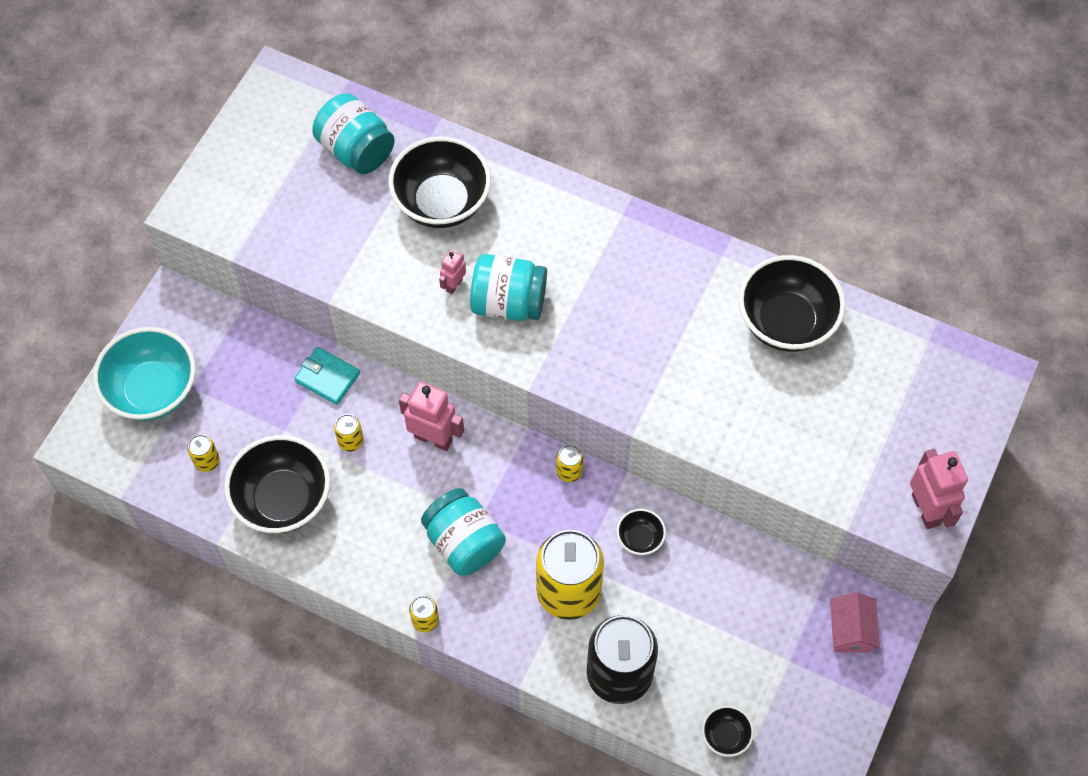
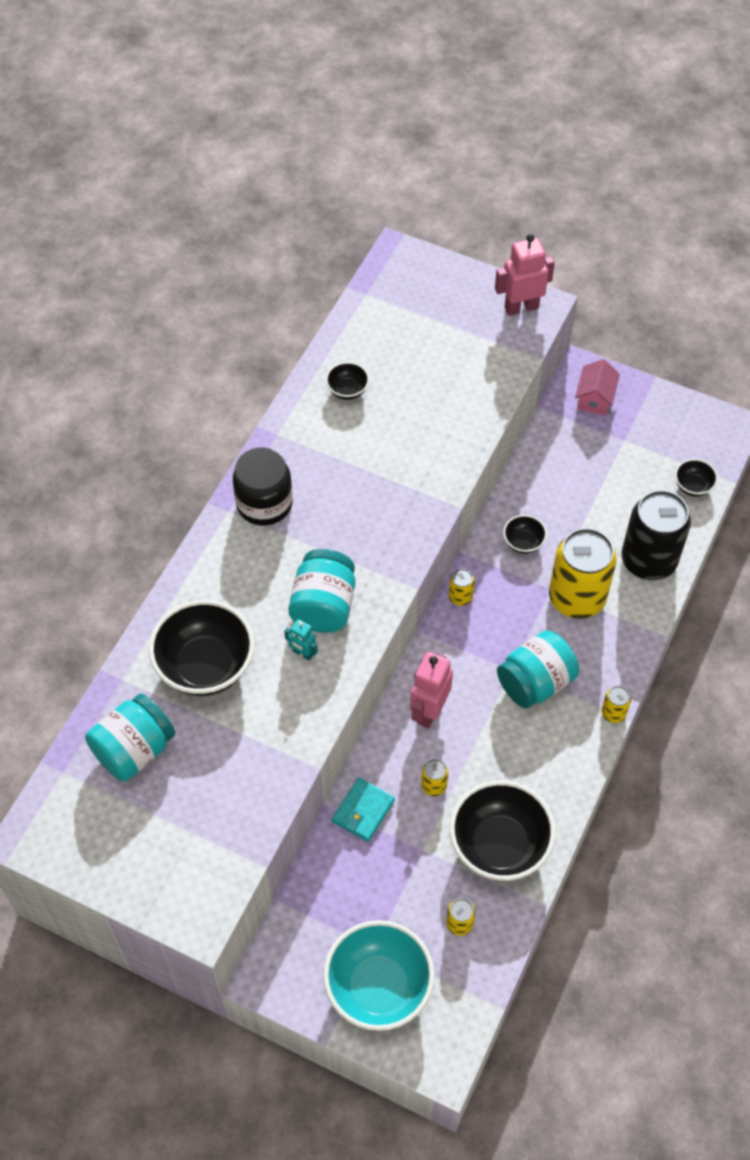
camera: 90 degrees left, 5 degrees down
(454, 285) = (302, 653): pink robot -> turquoise robot
(632, 246) = (264, 504): none -> black jar
(786, 322) = (347, 390): black bowl -> black bowl, size x0.47
(850, 630) = (595, 398): pink house -> pink house turned 75 degrees counterclockwise

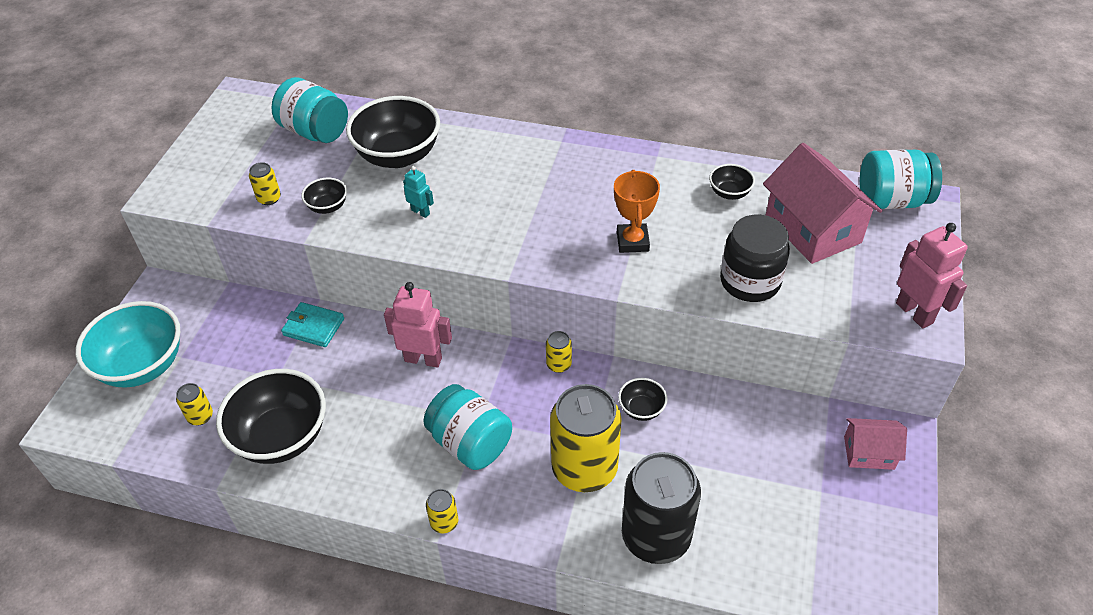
camera: 80 degrees right, 10 degrees down
(264, 504) = (576, 161): black jar -> black jar (750, 281)
(302, 653) = (420, 212): turquoise robot -> turquoise robot turned 105 degrees clockwise
(323, 606) = (474, 217): turquoise jar -> turquoise jar (891, 200)
(392, 480) = (632, 241): none -> orange trophy
(410, 343) = (812, 229): none -> pink house
(433, 785) = (343, 375): yellow can -> yellow can (269, 198)
(693, 486) = (782, 576): black bowl -> black bowl (328, 207)

